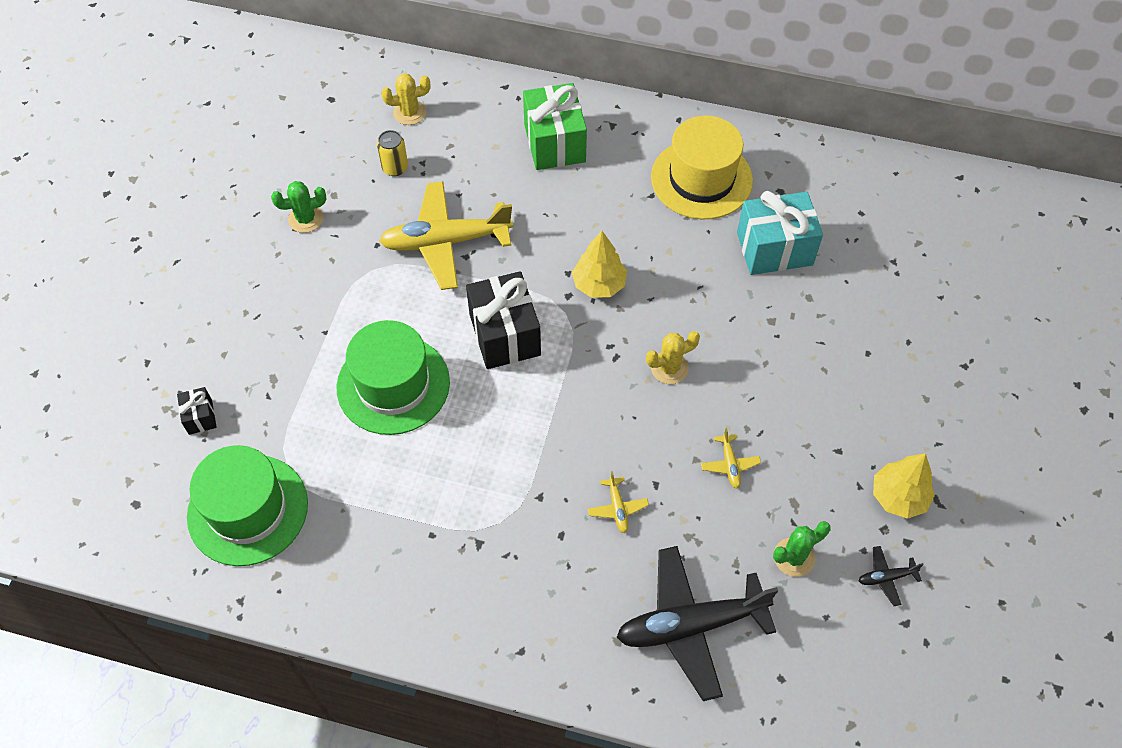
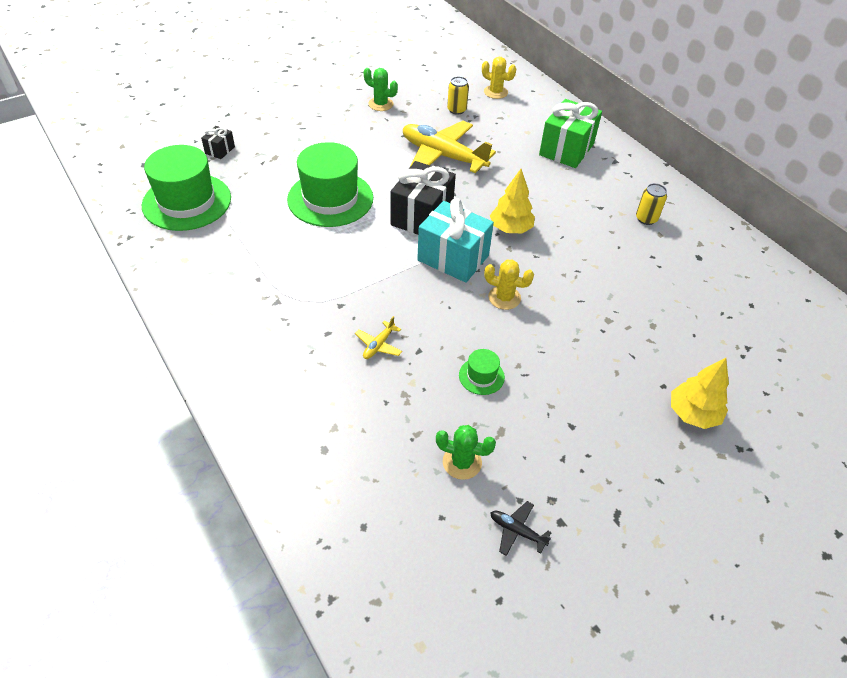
camera: 40 degrees right, 10 degrees down
(690, 625) = (343, 443): black plane -> none
(701, 179) = (646, 219): yellow hat -> yellow can
(729, 464) = (481, 376): yellow plane -> green hat
(774, 249) = (657, 284): turquoise gift -> turquoise gift (453, 258)
(898, 497) = (587, 488): yellow tree -> yellow tree (693, 414)

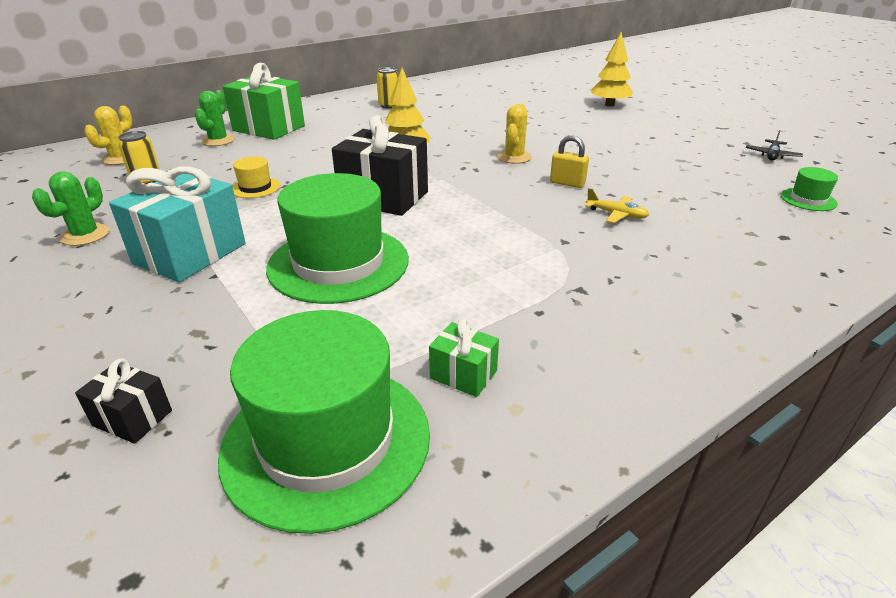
camera: 90 degrees left, 15 degrees down
(214, 244) = (463, 374): none -> green gift
(443, 156) = (255, 187): yellow plane -> yellow hat
(443, 325) = (567, 183): none -> yellow padlock
(453, 258) = (459, 180): turquoise gift -> turquoise gift (190, 253)
(462, 462) = (729, 174): green cactus -> green cactus (218, 140)
(481, 376) = (624, 166): green hat -> green hat (808, 199)

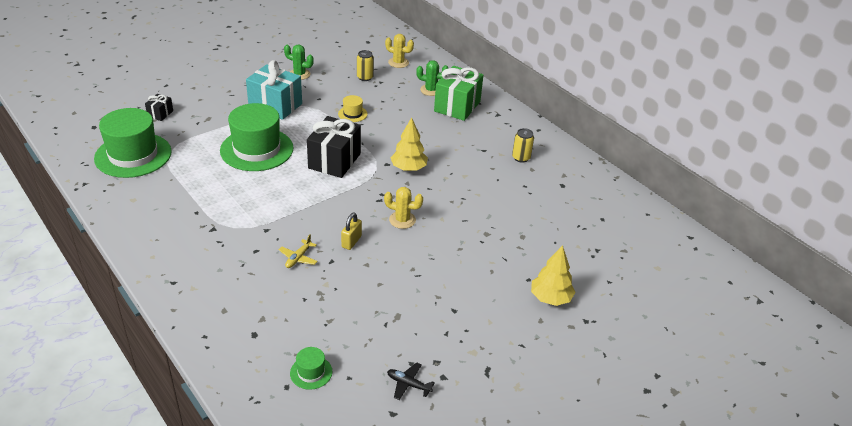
camera: 85 degrees right, 5 degrees up
(463, 374) = (158, 187): green gift -> none

